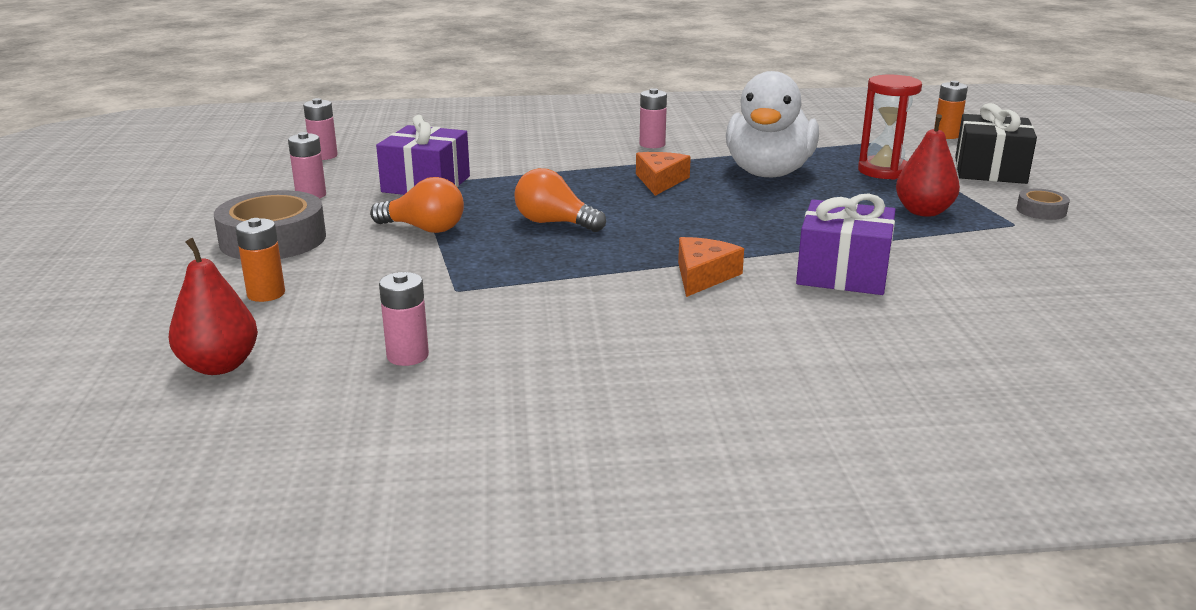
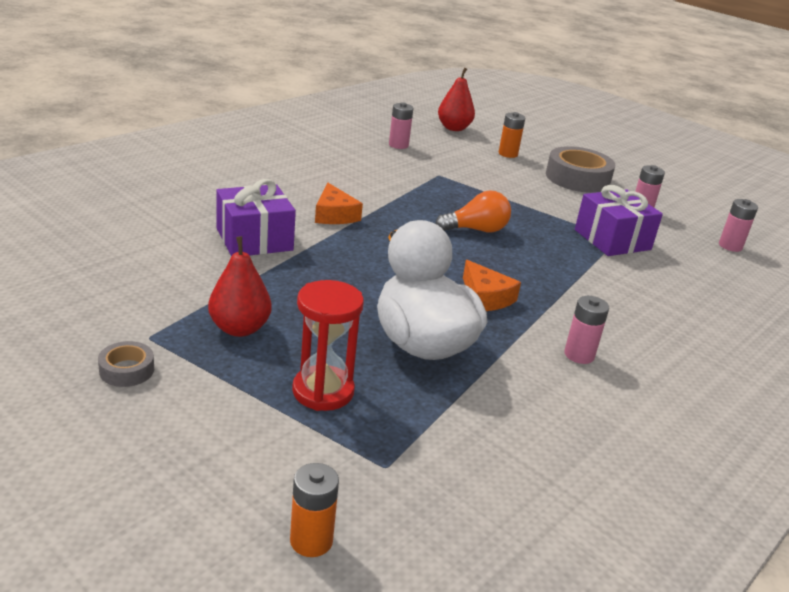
camera: 135 degrees right, 5 degrees up
(424, 229) = (531, 205): orange light bulb -> none
(990, 170) = (207, 444): black gift -> none

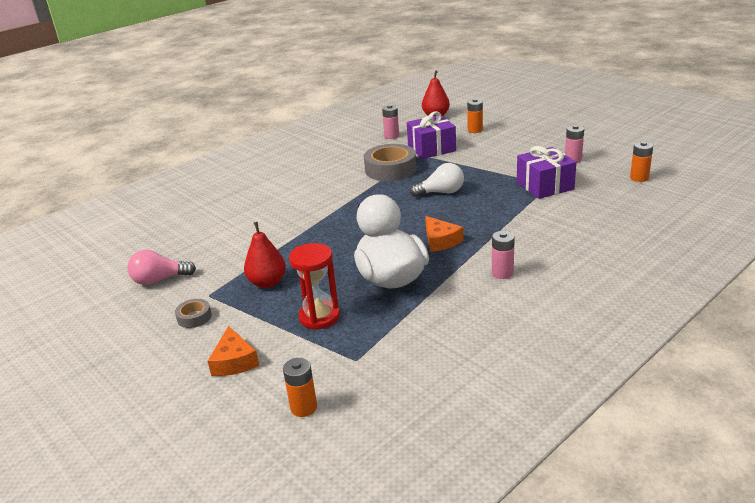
camera: 10 degrees right, 0 degrees up
(70, 304) = (159, 280): none -> pink light bulb
(254, 239) = (281, 221): purple gift -> purple gift (431, 148)
(334, 215) = (338, 196): orange cheese -> orange cheese (234, 361)
(476, 230) = (441, 192): orange light bulb -> white light bulb
(577, 178) = (527, 141): grey tape -> grey tape (390, 169)
(730, 246) = (639, 178): pink battery -> orange battery

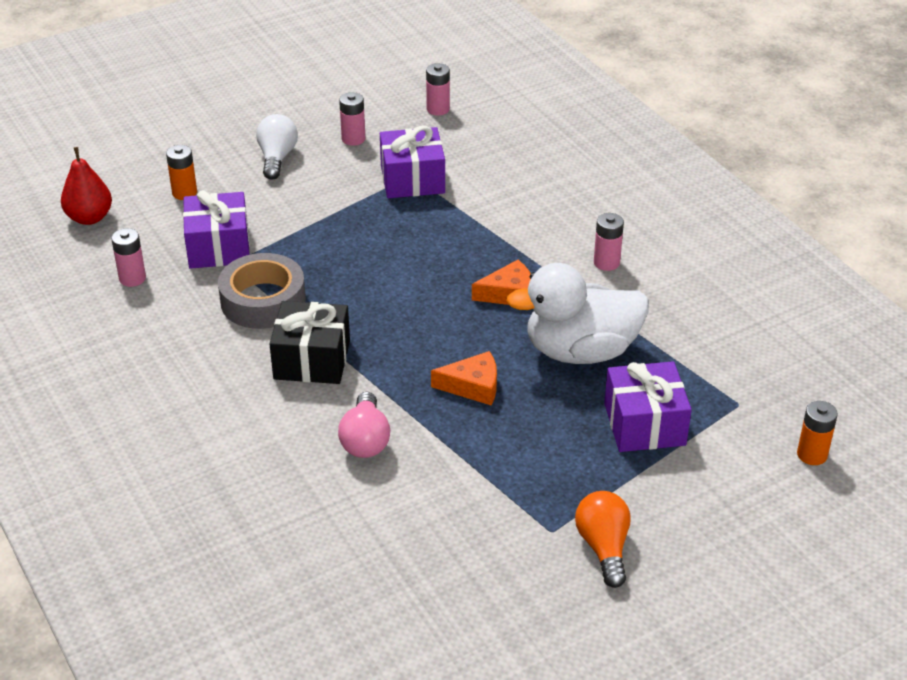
camera: 80 degrees left, 10 degrees up
(159, 280) = (485, 589): pink light bulb -> pink light bulb (365, 440)
(194, 317) = (603, 547): grey tape -> orange light bulb
(234, 361) = (714, 509): orange cheese -> orange cheese (473, 386)
(267, 282) = (543, 466): red pear -> none
(319, 317) = (644, 424): red hourglass -> purple gift
(344, 192) = (312, 360): none -> black gift
(441, 192) = (375, 267): white light bulb -> white light bulb (277, 158)
(639, 178) = (438, 109): orange battery -> pink battery

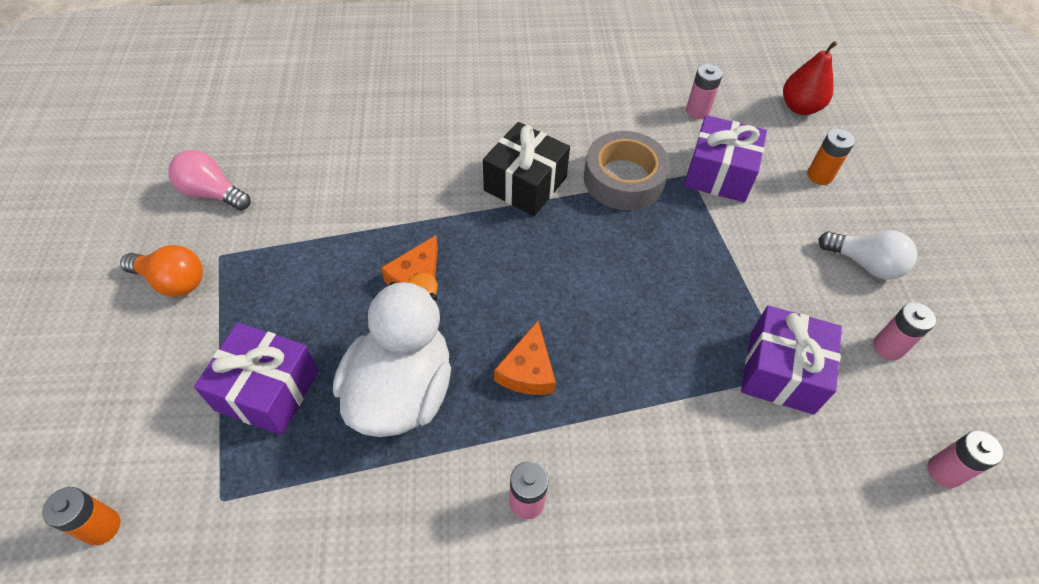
camera: 115 degrees right, 15 degrees up
(365, 440) = (408, 183): pink light bulb -> pink light bulb (212, 193)

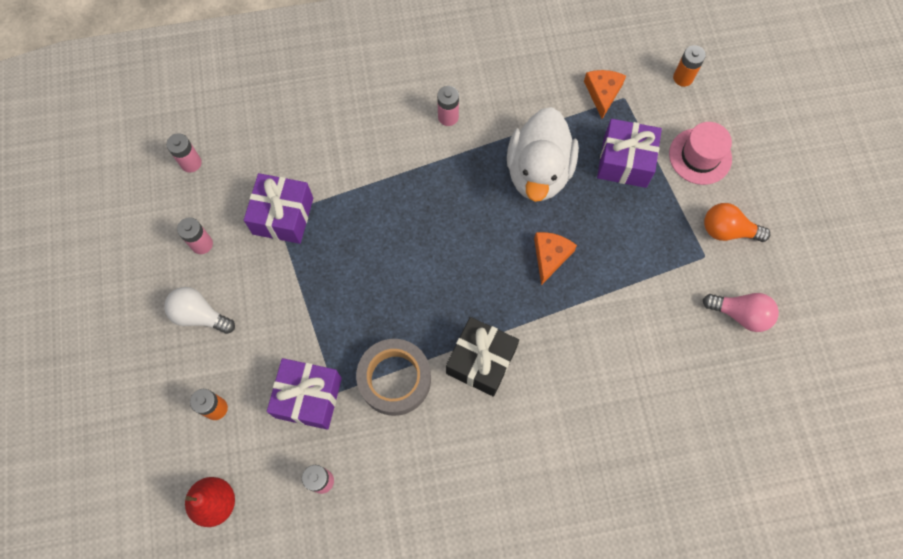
camera: 175 degrees right, 15 degrees up
(152, 385) = (700, 156): none -> pink hat
(528, 370) = (457, 195): orange cheese -> orange cheese (602, 93)

